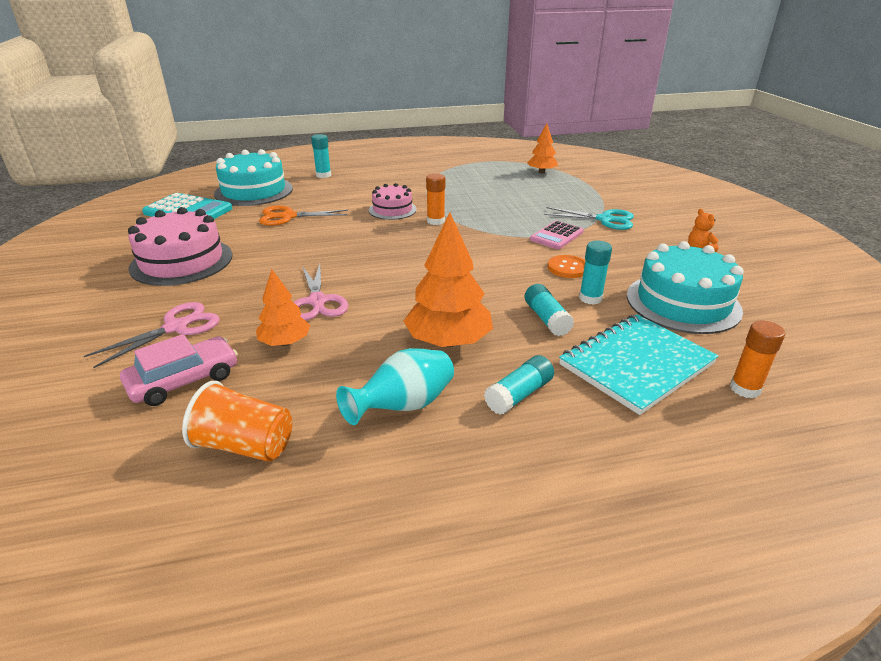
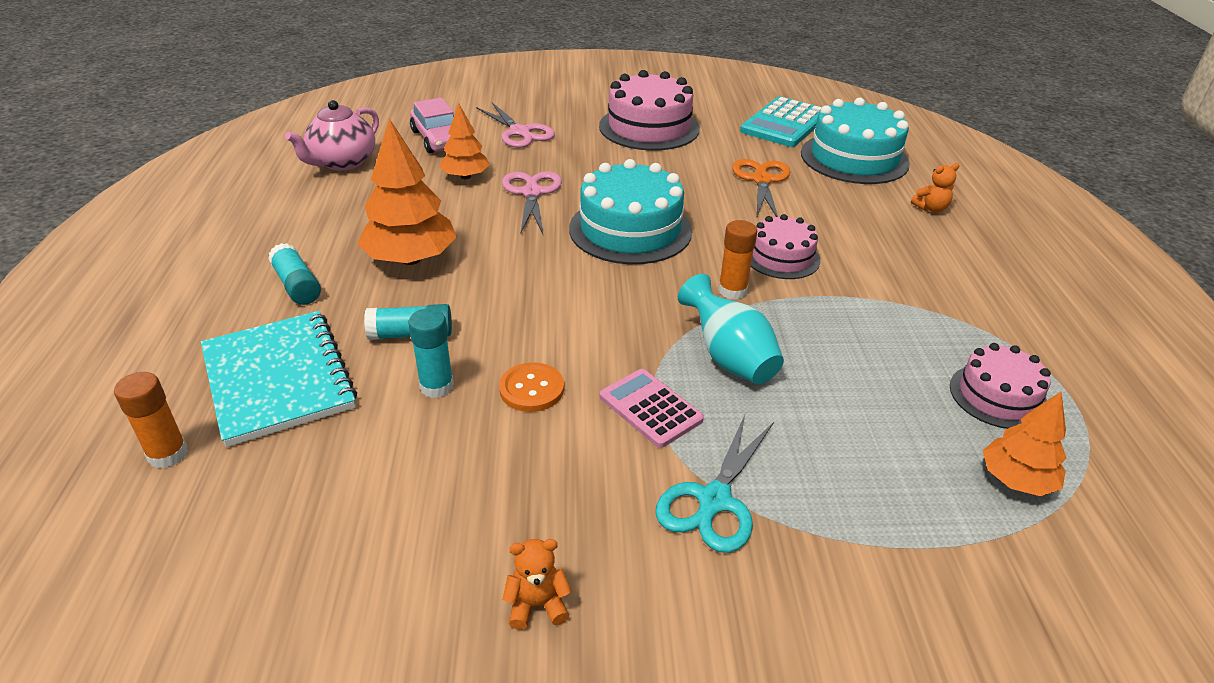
camera: 100 degrees right, 5 degrees up
(245, 445) = (342, 162): orange cup -> pink teapot
(317, 301) = (532, 193): pink scissors -> pink scissors turned 90 degrees clockwise
(323, 175) = (931, 208): turquoise glue stick -> orange teddy bear
(404, 406) = (332, 225): turquoise vase -> turquoise vase (729, 357)
(491, 171) = (998, 396): none -> pink cake
(683, 303) = (371, 483): turquoise cake -> turquoise cake (630, 230)

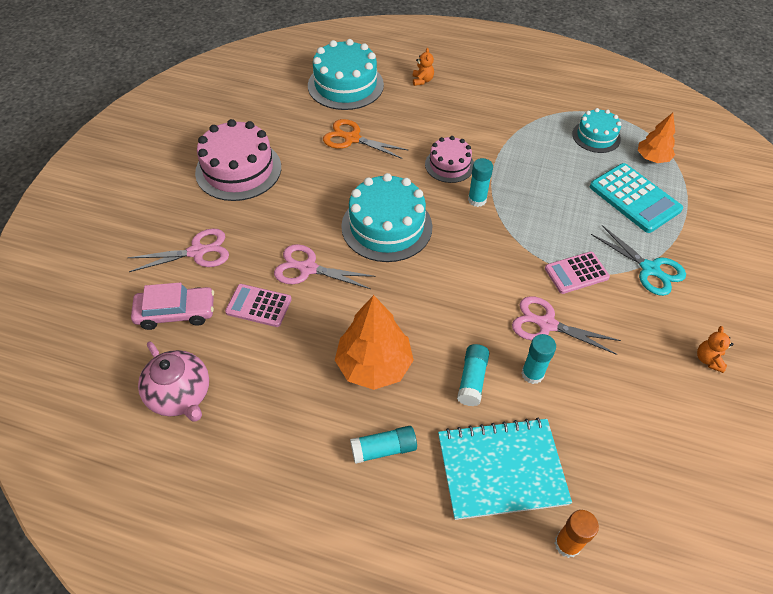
camera: 70 degrees left, 15 degrees up
(466, 176) = (258, 306): orange tree -> pink calculator
(531, 389) = (547, 324): orange button -> pink scissors
(729, 357) = (540, 224): turquoise vase -> none
(732, 291) = (477, 200): orange glue stick -> turquoise glue stick
(784, 123) = (277, 97): turquoise calculator -> turquoise calculator (634, 198)
(998, 396) = (596, 136): pink cake -> turquoise cake

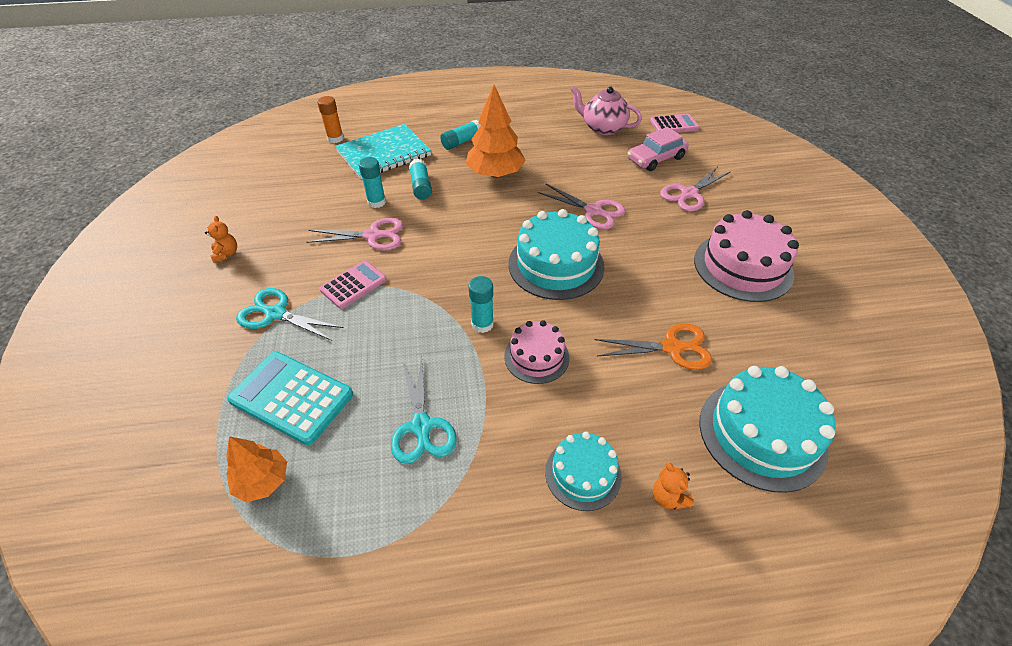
camera: 155 degrees right, 5 degrees down
(258, 306) = (605, 178): pink calculator -> pink calculator (674, 125)
(308, 268) = (593, 211): pink scissors -> pink scissors turned 45 degrees clockwise
(546, 153) = (421, 426): none -> turquoise scissors
(596, 136) = (354, 491): turquoise cake -> turquoise cake (583, 474)

